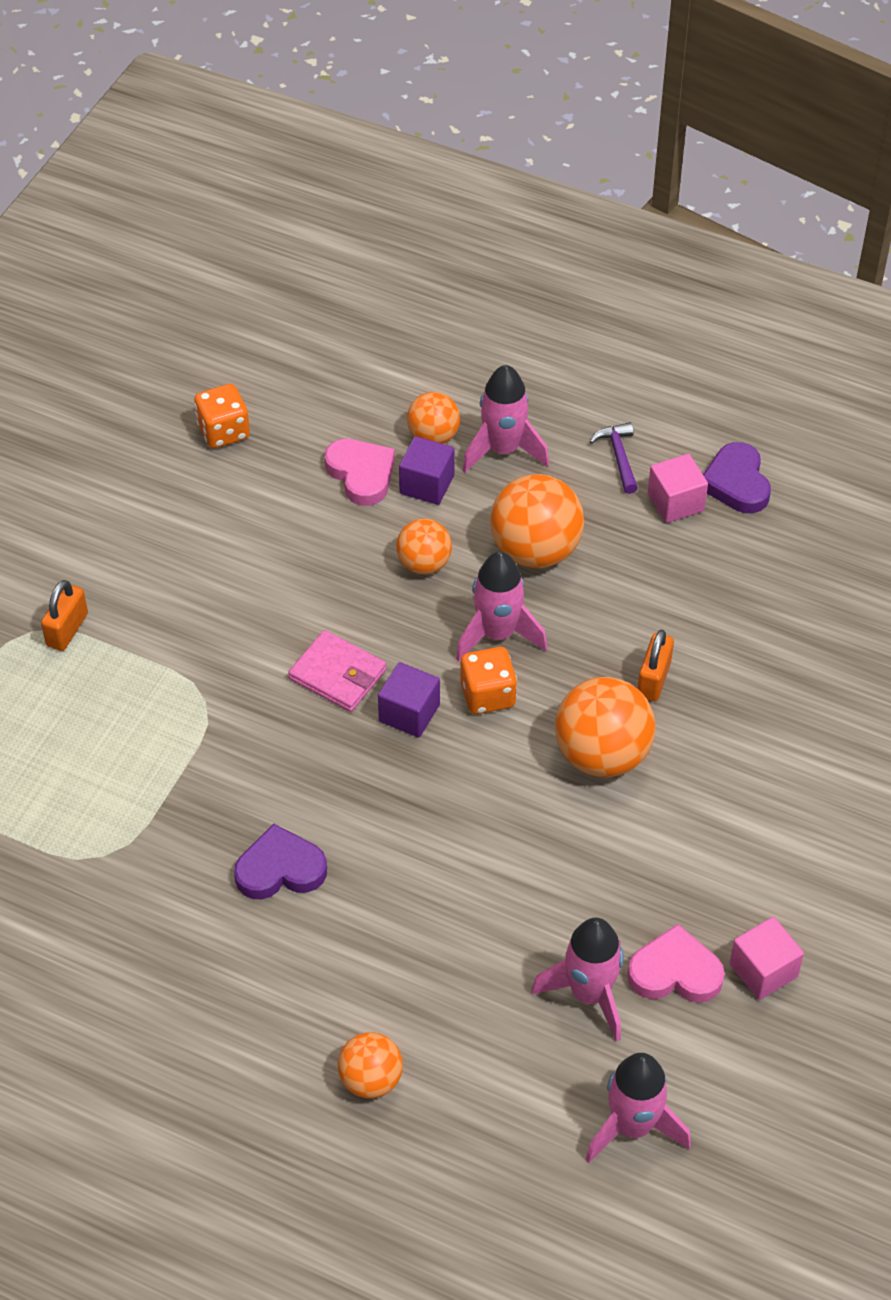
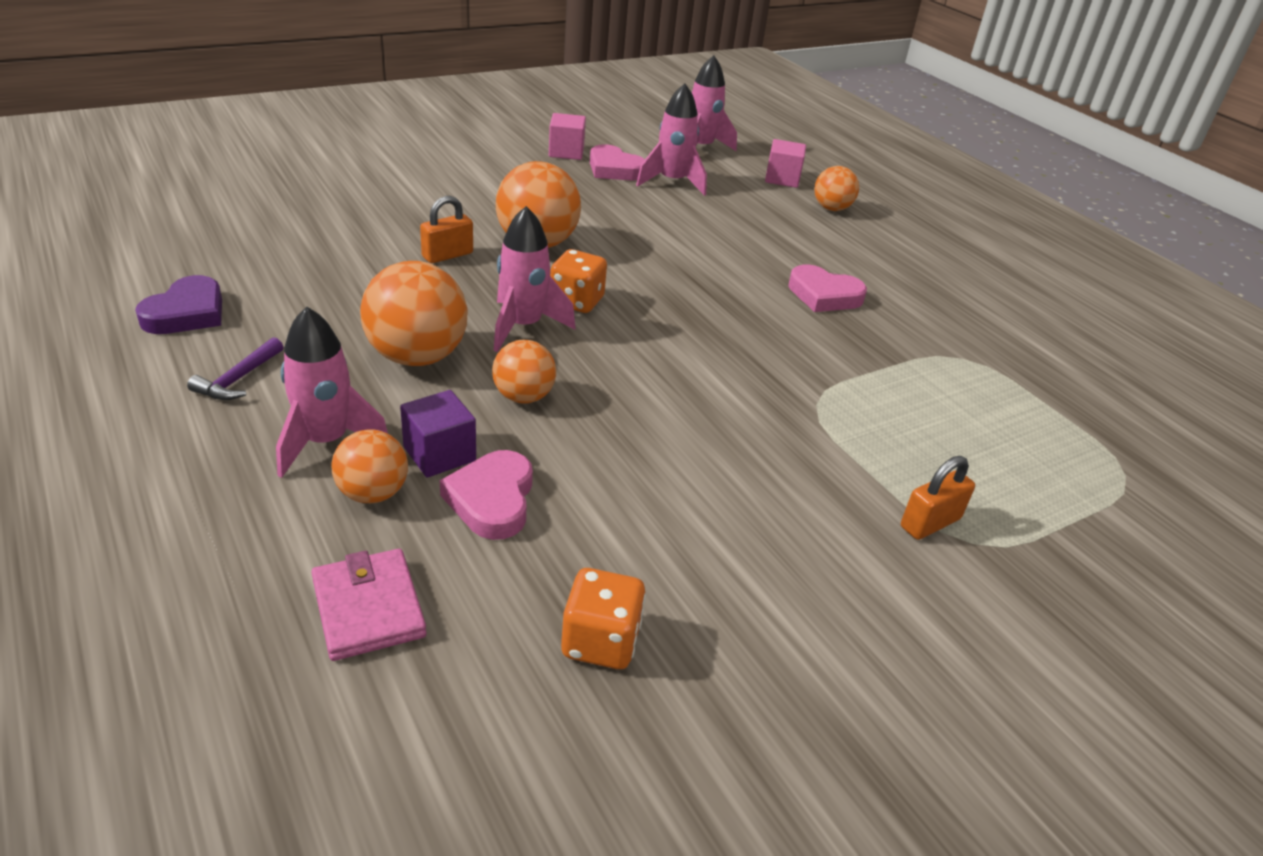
camera: 150 degrees left, 15 degrees down
(280, 869) = (824, 295): purple heart -> pink heart
(337, 674) = (683, 366): pink wallet -> pink wallet (368, 608)
(409, 713) = (648, 320): purple cube -> none
(675, 502) = (255, 327): pink cube -> pink cube (782, 179)

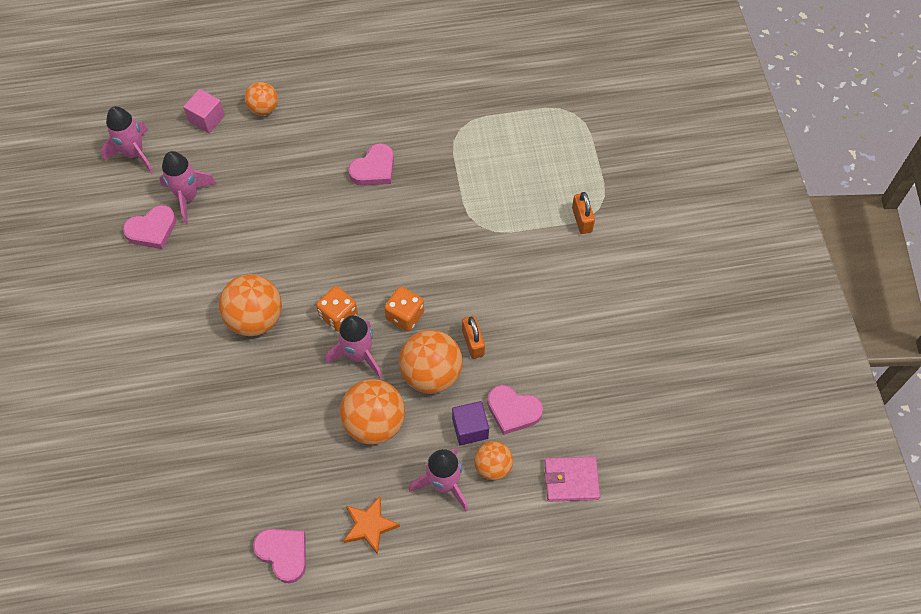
camera: 65 degrees left, 25 degrees up
(187, 313) = (283, 554): purple heart -> pink heart
(238, 379) = (369, 526): purple hammer -> orange star
(447, 255) = (254, 380): orange padlock -> orange padlock (473, 343)
(523, 397) = (431, 374): orange ball -> orange ball, size x1.68
(566, 152) = (109, 255): pink cube -> none
(600, 641) = (615, 389): orange dice -> orange dice (405, 316)

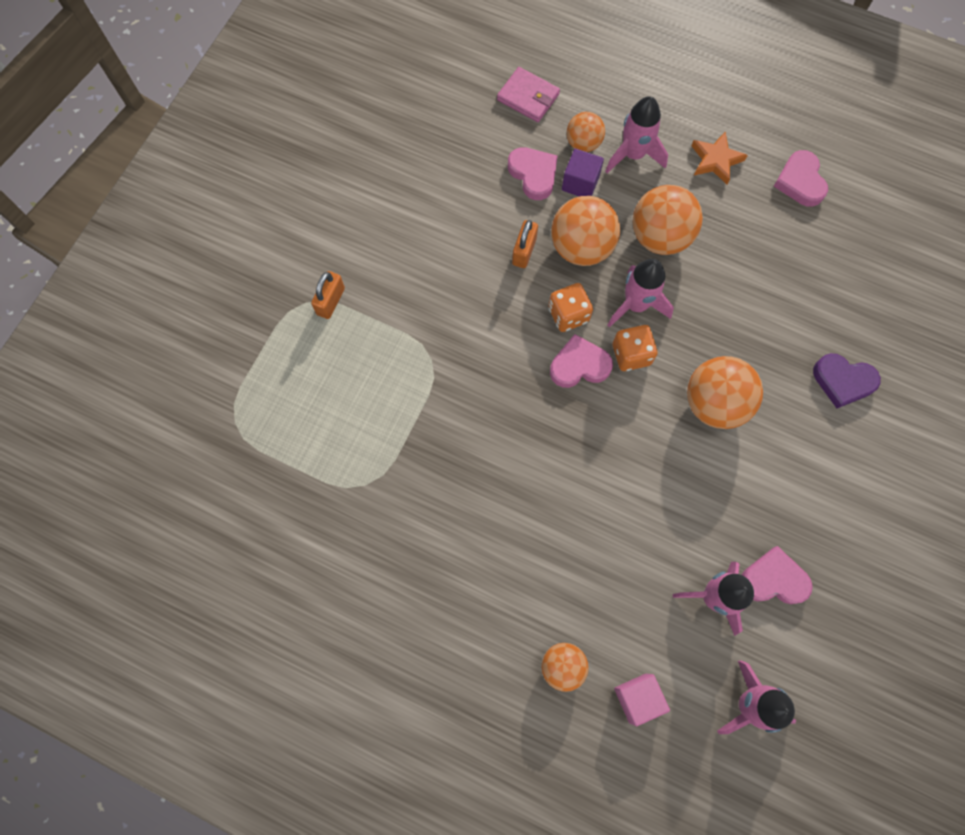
camera: 145 degrees left, 10 degrees up
(164, 395) = (843, 381): none -> purple heart
(374, 169) = (490, 496): pink heart -> pink heart (579, 365)

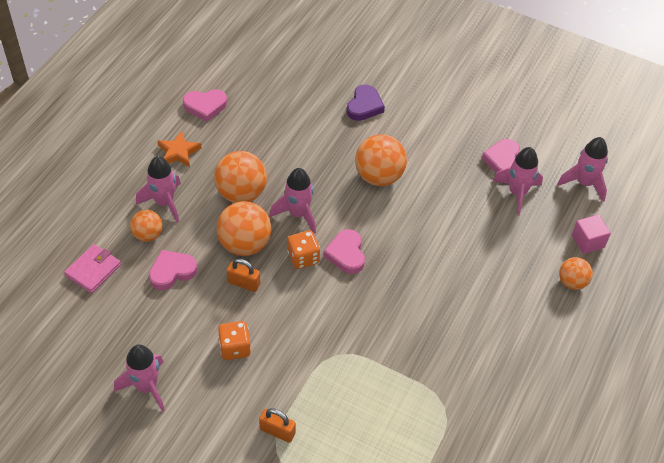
camera: 90 degrees left, 20 degrees down
(382, 168) = (146, 387): none -> pink rocket
(580, 183) = (185, 240): purple cube -> none
(631, 354) = (339, 221): orange dice -> orange dice (235, 348)

